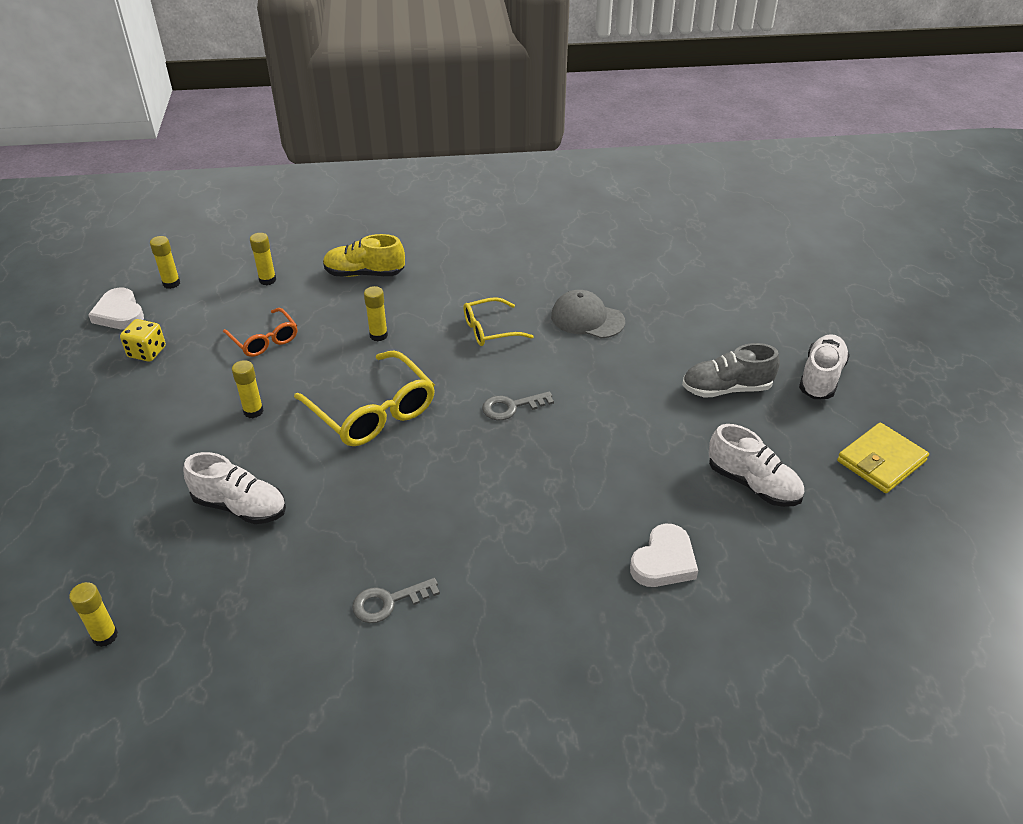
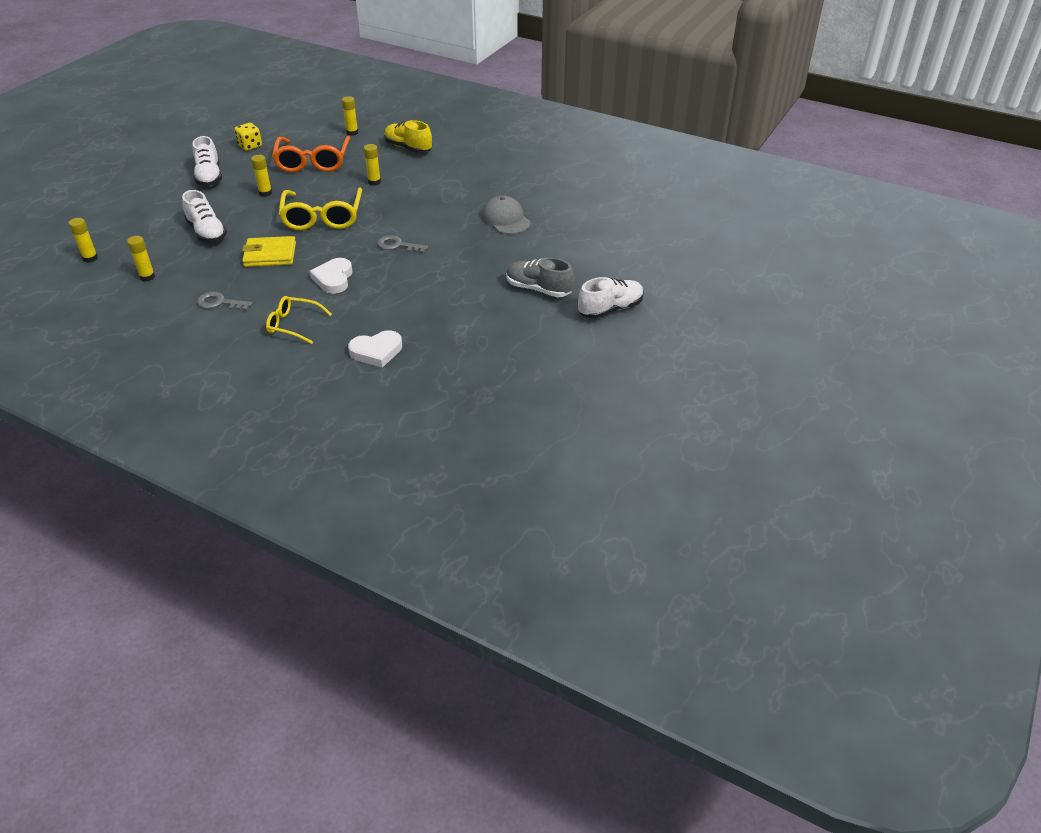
camera: 35 degrees right, 0 degrees up
(119, 314) = (259, 123): white heart -> white heart (333, 279)
(171, 283) = (302, 117): yellow glue stick -> yellow glue stick (147, 277)
(264, 339) = (313, 161): orange glasses -> orange glasses, size x1.69
(490, 330) = (440, 203): yellow glasses -> yellow glasses (294, 325)
(753, 484) = (481, 341): white shoe -> white shoe (209, 177)
(881, 461) = (580, 367): yellow wallet -> yellow wallet (270, 255)

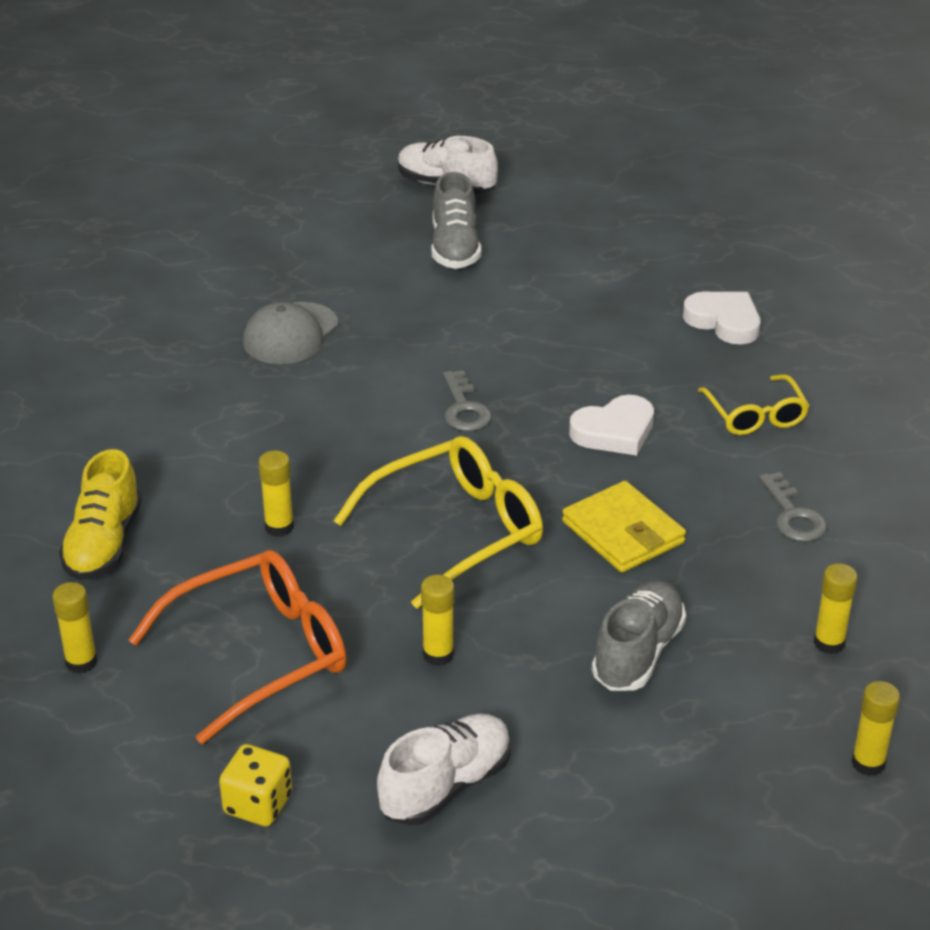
camera: 120 degrees left, 5 degrees down
(207, 232) = (638, 653): white shoe -> grey shoe

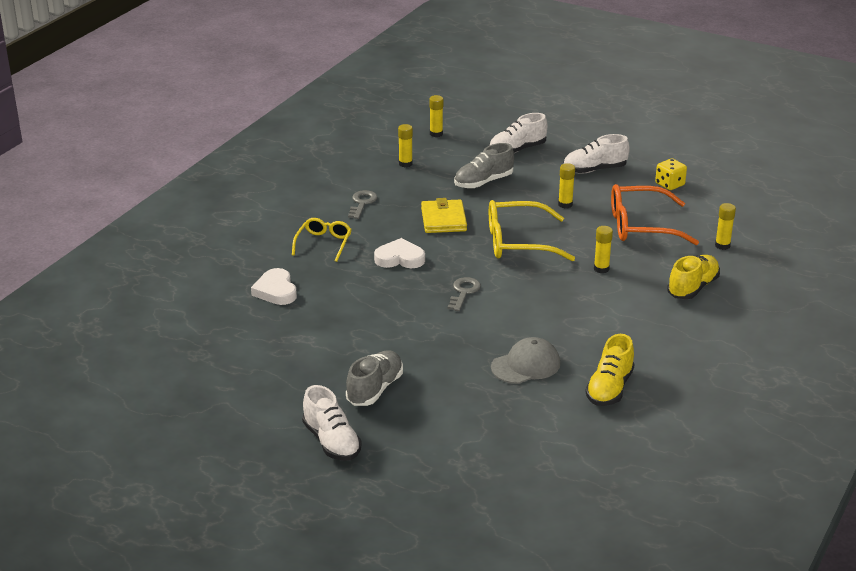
camera: 150 degrees left, 5 degrees down
(158, 340) = (609, 388): none -> yellow shoe
(655, 783) = (517, 150): none -> white shoe

